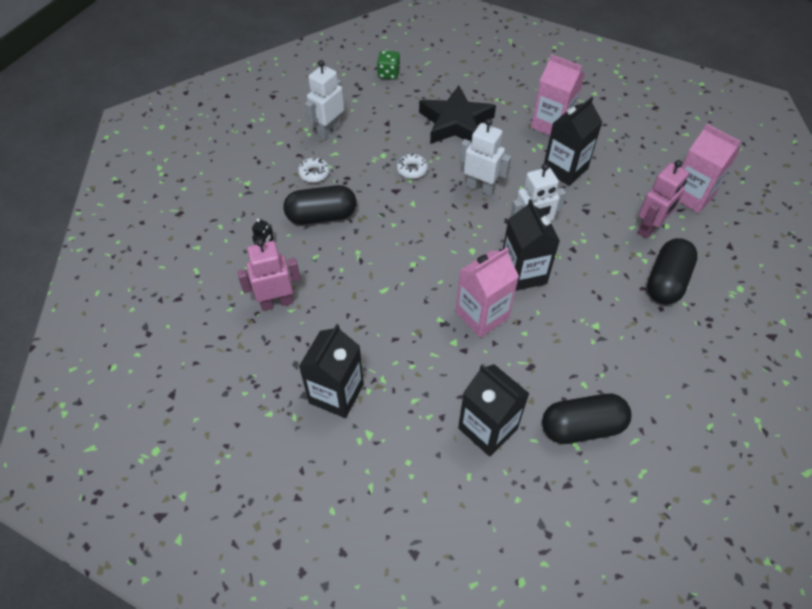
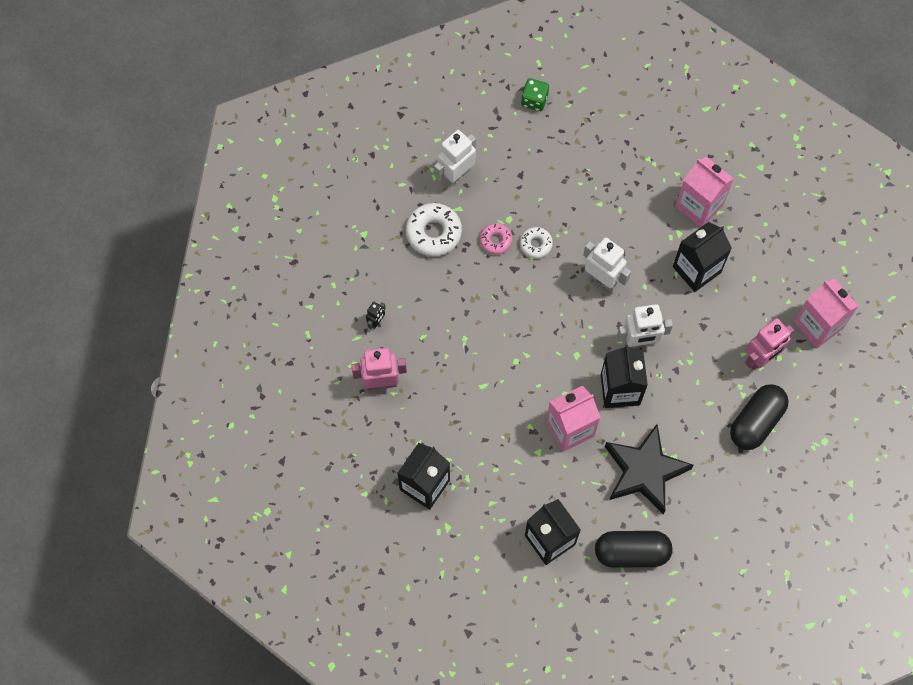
camera: 10 degrees right, 15 degrees up
(314, 173) = (433, 233): white donut -> white donut, size x1.71
(321, 216) = (435, 289): black capsule -> none
(374, 172) = (495, 240): none -> pink donut
(455, 123) = (595, 186): black star -> black star (644, 471)

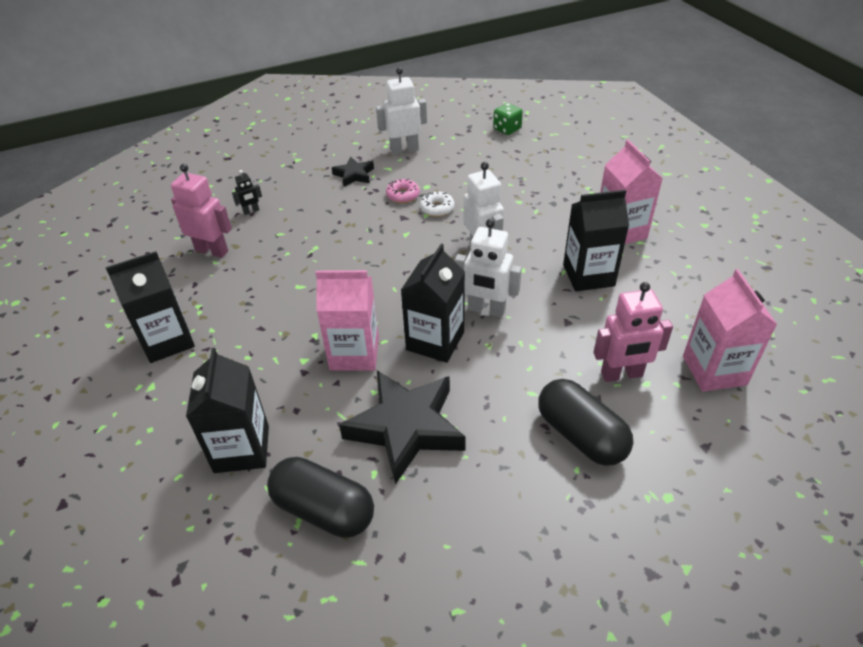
camera: 30 degrees right, 25 degrees down
(433, 233) = (354, 175): white donut -> black star
(756, 422) = (580, 435): black capsule -> black capsule turned 75 degrees clockwise

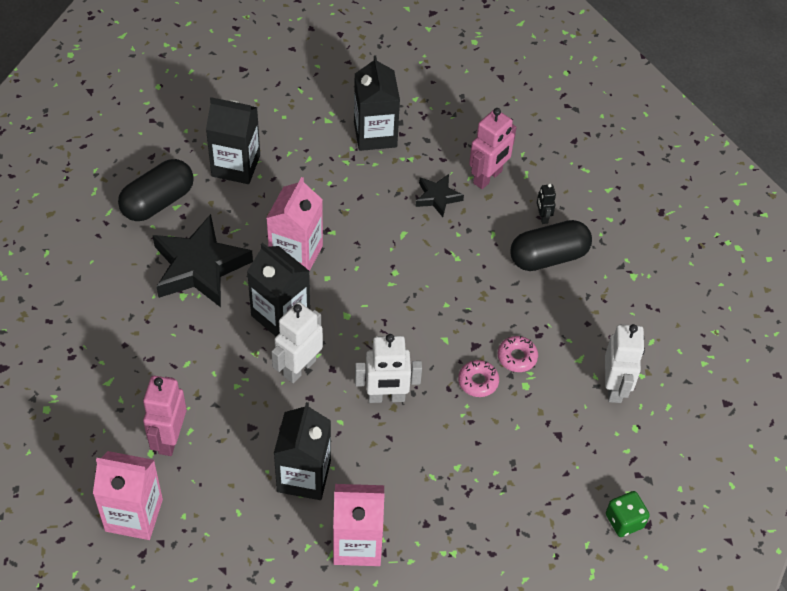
camera: 105 degrees right, 10 degrees up
(354, 175) = (577, 322): black star -> black star (437, 197)
(437, 208) = (478, 381): white donut -> pink donut
(580, 435) = (128, 378): black capsule -> black capsule (548, 257)

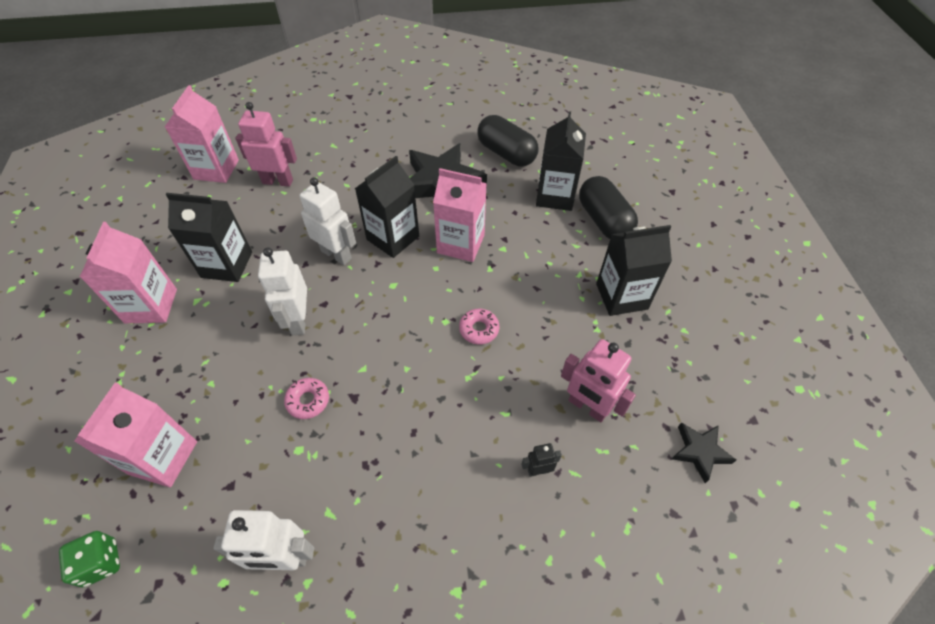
camera: 90 degrees right, 0 degrees up
(437, 197) = (548, 356): black star -> black star (700, 452)
(517, 357) = (336, 440): pink donut -> pink donut (479, 329)
(533, 493) = (163, 457): none -> pink carton
(548, 257) = (478, 477): black capsule -> black capsule (604, 220)

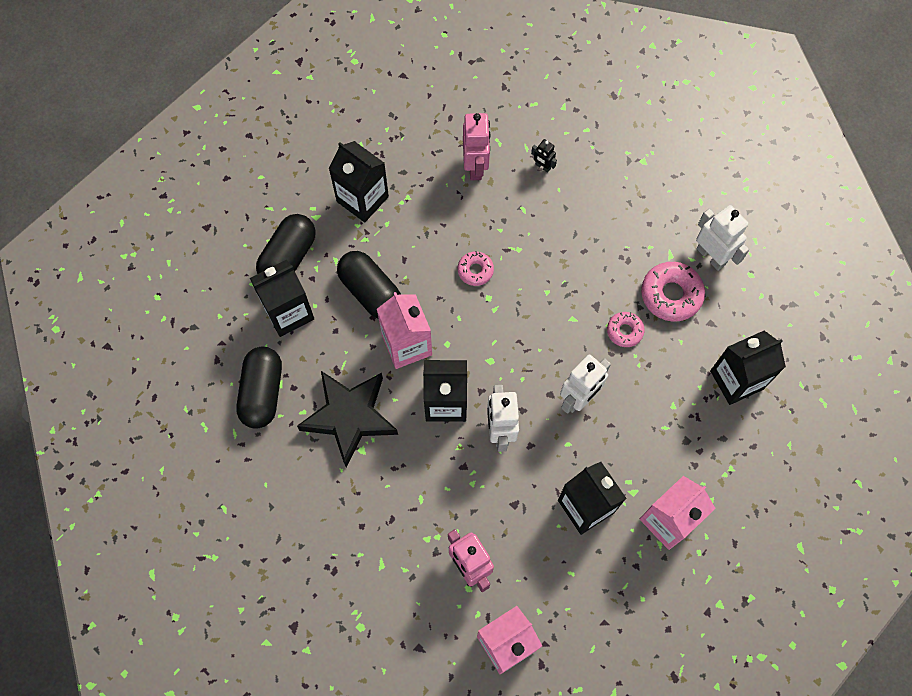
camera: 130 degrees left, 15 degrees up
(101, 562) = (807, 347): green dice -> none
(163, 457) = (736, 380): pink carton -> black carton
(293, 474) = (671, 295): none -> pink donut
(527, 250) = (370, 292): none -> black capsule
(700, 452) = (452, 92): black star -> none

